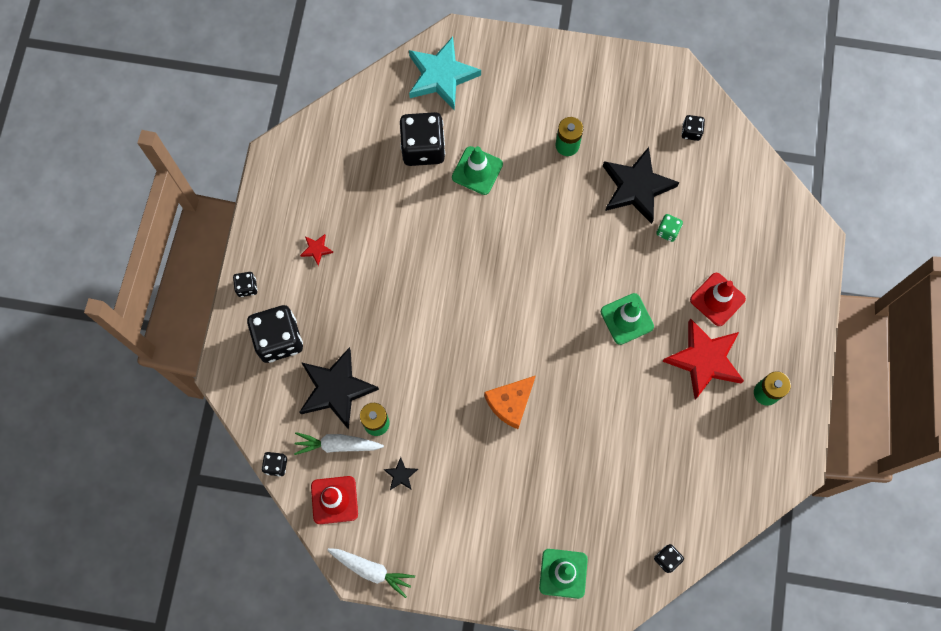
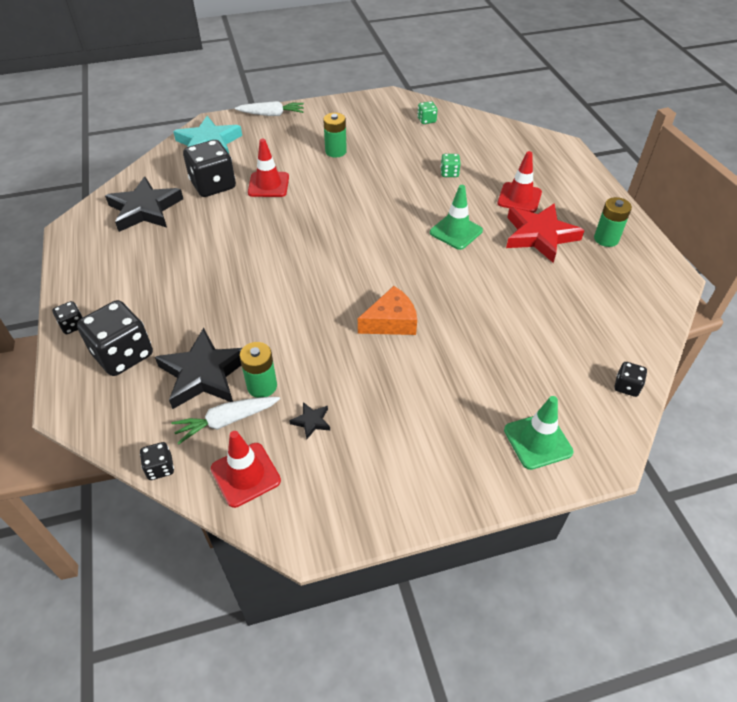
camera: 25 degrees left, 25 degrees down
(316, 249) = (139, 276): red star -> none
(371, 570) = (323, 529): white carrot -> white carrot (271, 114)
(477, 170) = (268, 185): green traffic cone -> red traffic cone
(510, 403) = (391, 322): orange cheese -> orange cheese turned 135 degrees counterclockwise
(636, 187) = (407, 158): black star -> black star (145, 209)
(691, 132) = (426, 120): black dice -> green dice

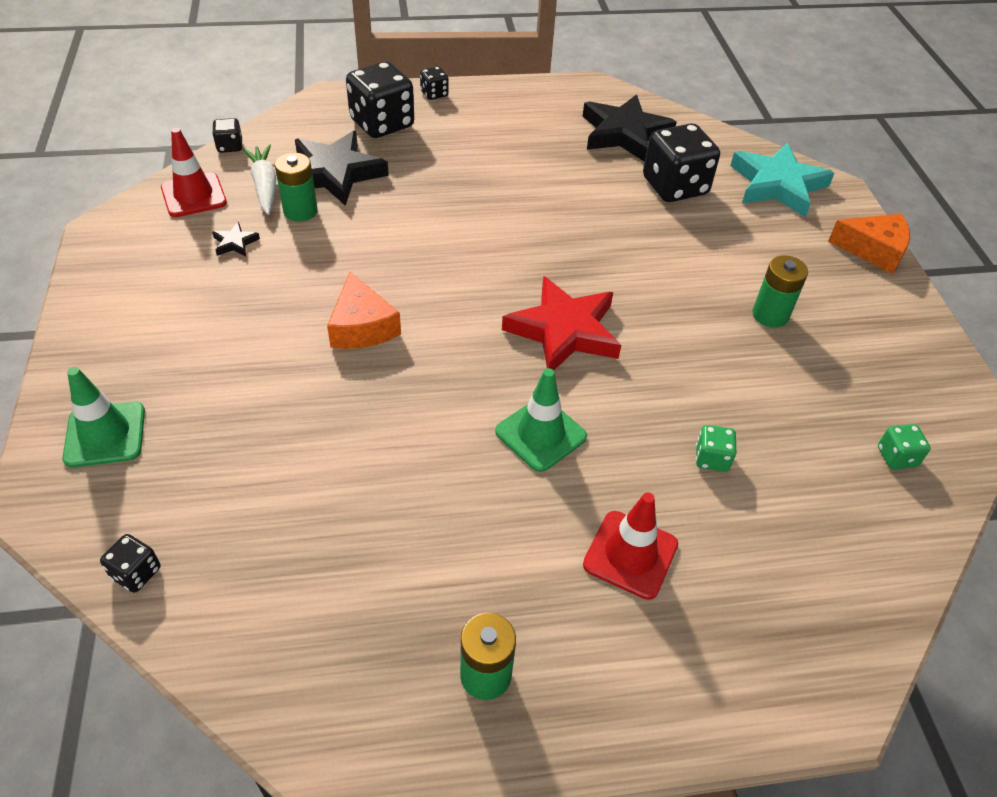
camera: 95 degrees right, 0 degrees up
(268, 185) = (675, 236): red traffic cone -> none
(271, 114) = (873, 250): white carrot -> orange cheese
(539, 236) = (512, 557): red star -> red star (564, 330)

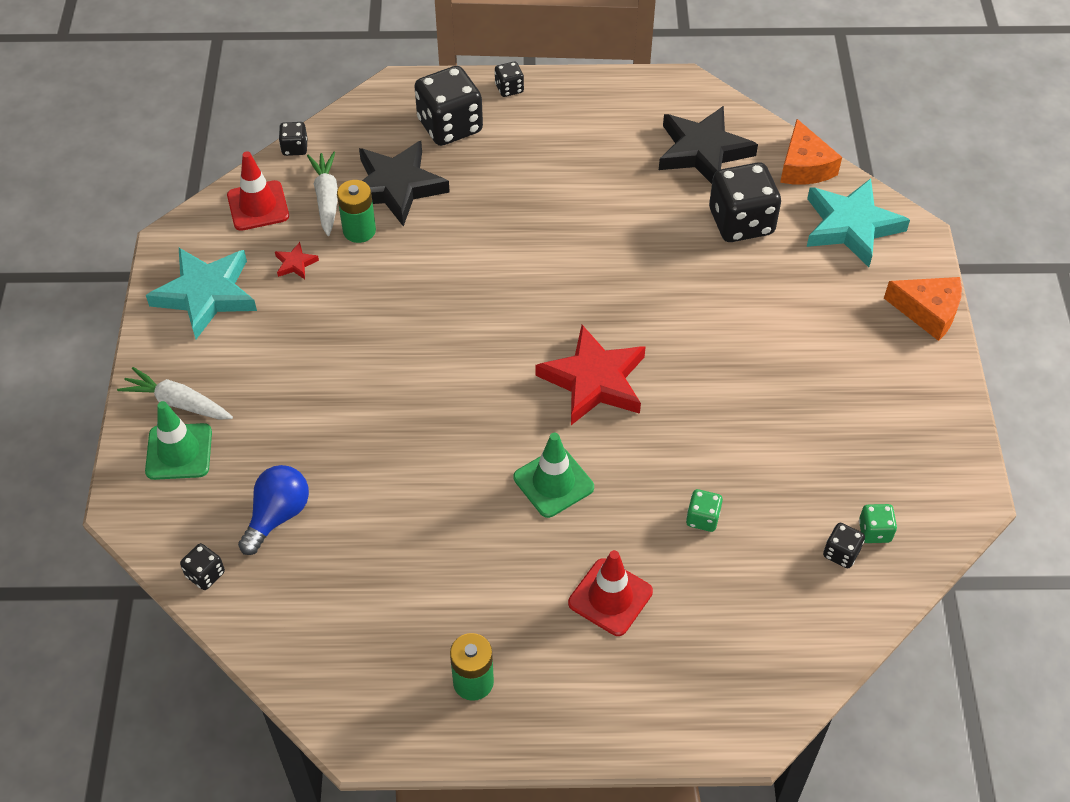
camera: 10 degrees right, 5 degrees up
(105, 383) = (178, 403): none -> white carrot
(138, 276) = (206, 295): none -> turquoise star
(225, 496) = (277, 515): none -> blue light bulb
(235, 243) = (295, 263): black star -> red star
(362, 327) = (406, 363): orange cheese -> orange cheese (804, 166)
(770, 315) = (799, 378): green battery -> none
(869, 482) = (841, 553): none -> black dice

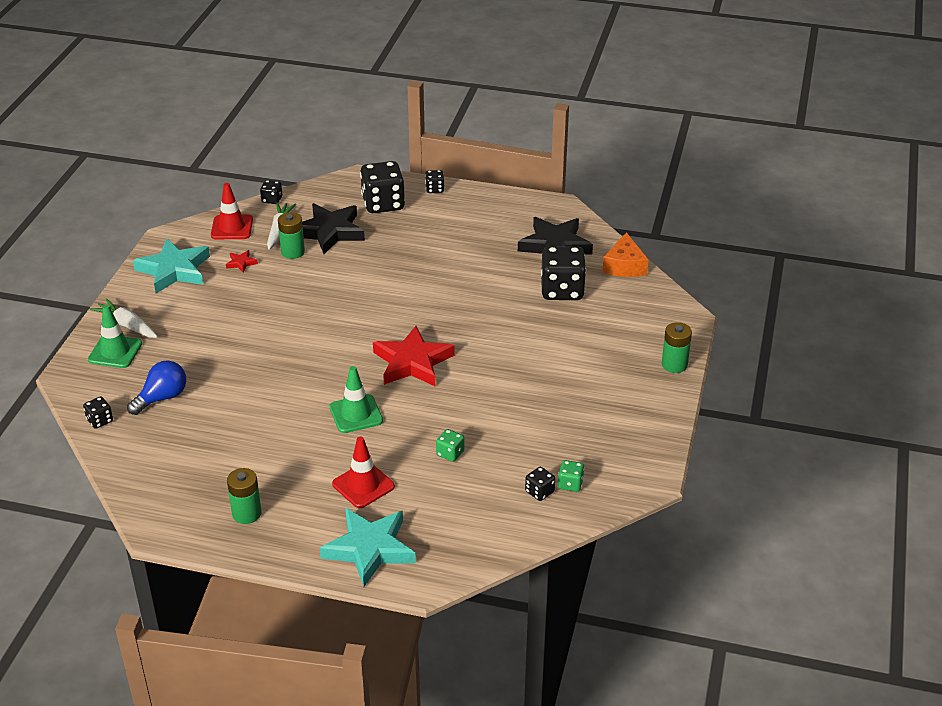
camera: 15 degrees right, 15 degrees down
(851, 226) = (642, 306): turquoise star -> turquoise star (370, 549)
(928, 311) = (674, 365): orange cheese -> green battery

